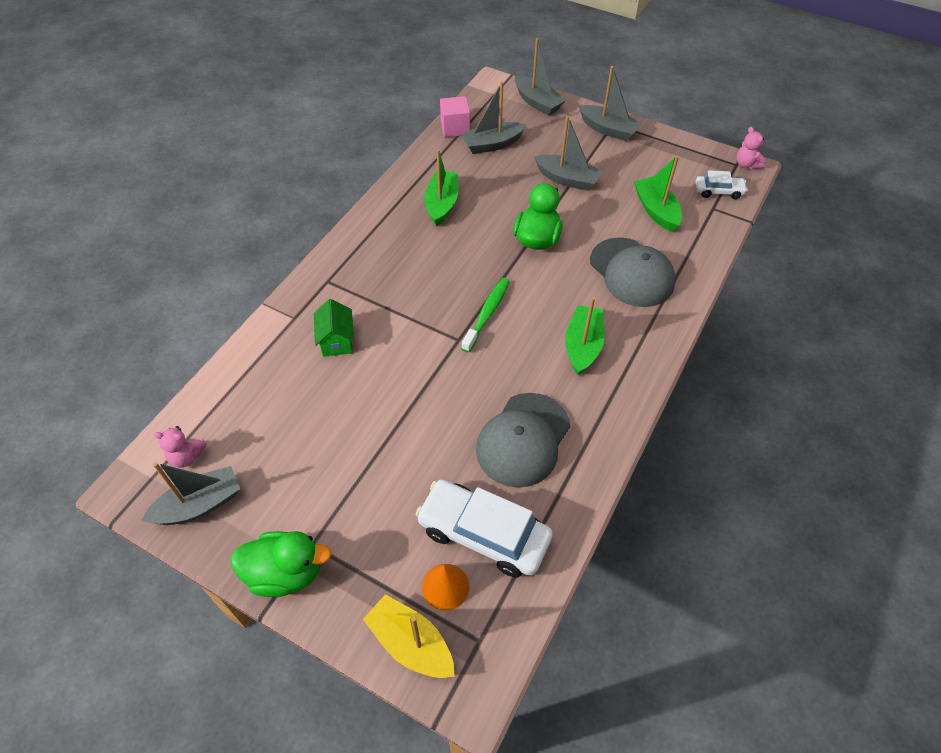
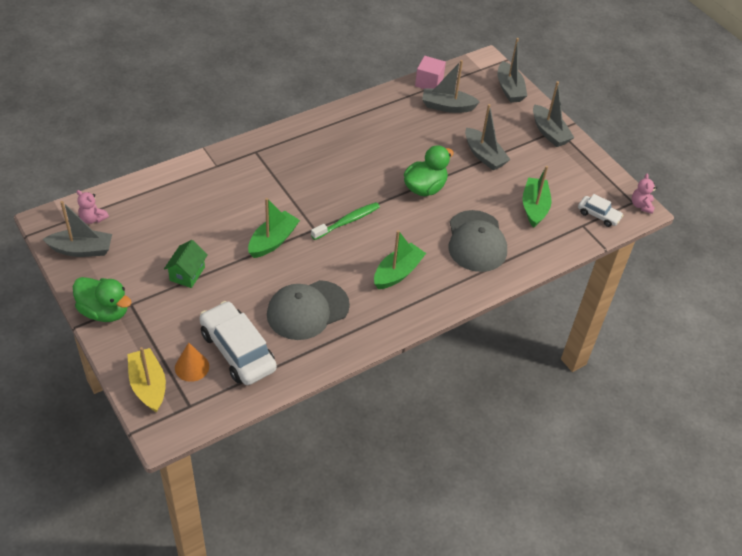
camera: 25 degrees right, 5 degrees down
(337, 340) = (233, 192): green house -> green house (187, 274)
(442, 204) = (375, 134): green boat -> green boat (273, 241)

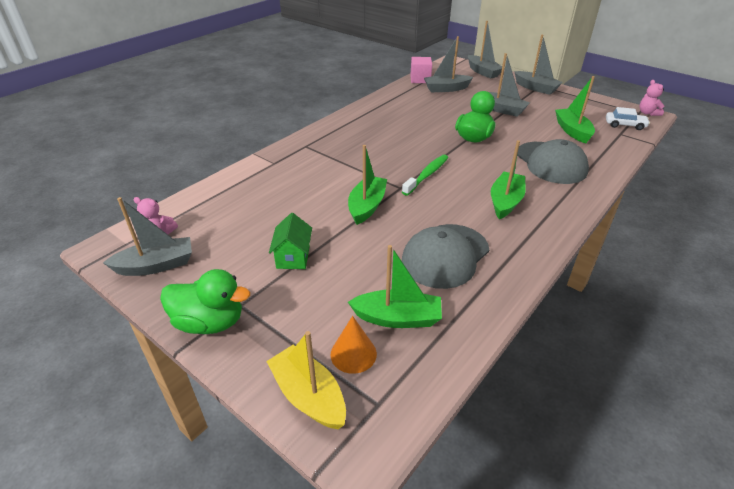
camera: 15 degrees left, 10 degrees down
(238, 351) = (397, 318): white car -> green boat

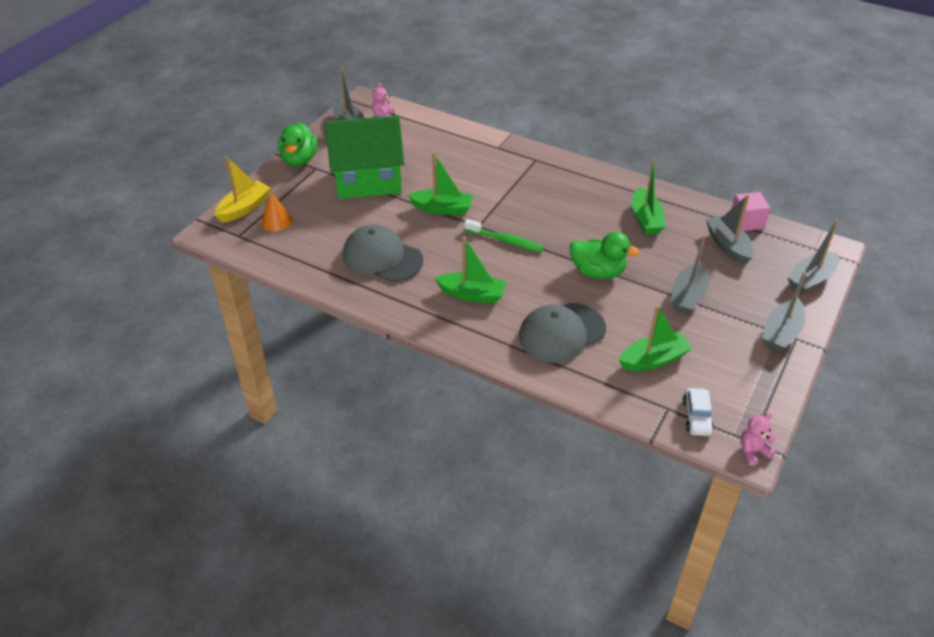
camera: 80 degrees right, 5 degrees up
(293, 257) = (368, 181): green house -> green house, size x2.28
(397, 318) = (309, 237): green boat -> green boat (646, 219)

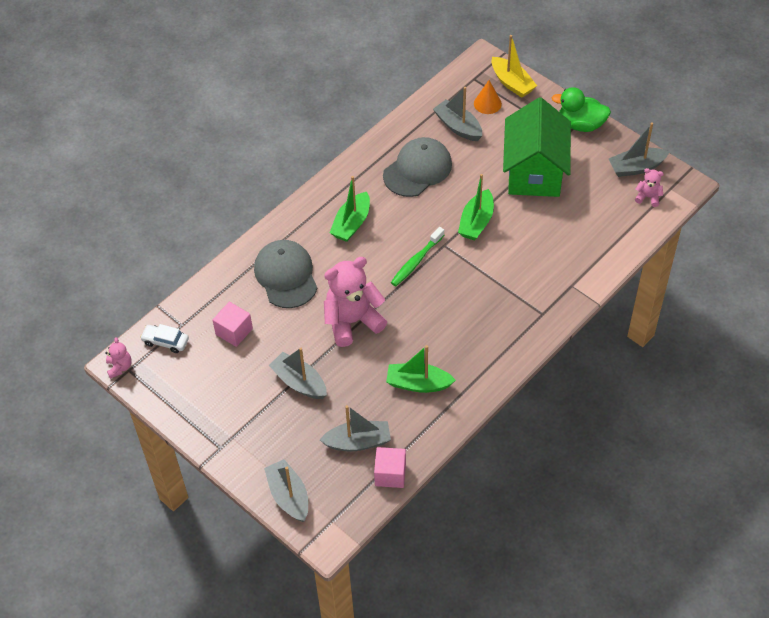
camera: 105 degrees right, 10 degrees up
(598, 272) = (352, 321): green duck -> pink teddy bear
(653, 360) = (234, 331): green boat -> pink cube
(781, 333) = (230, 439): grey boat -> grey boat (458, 126)

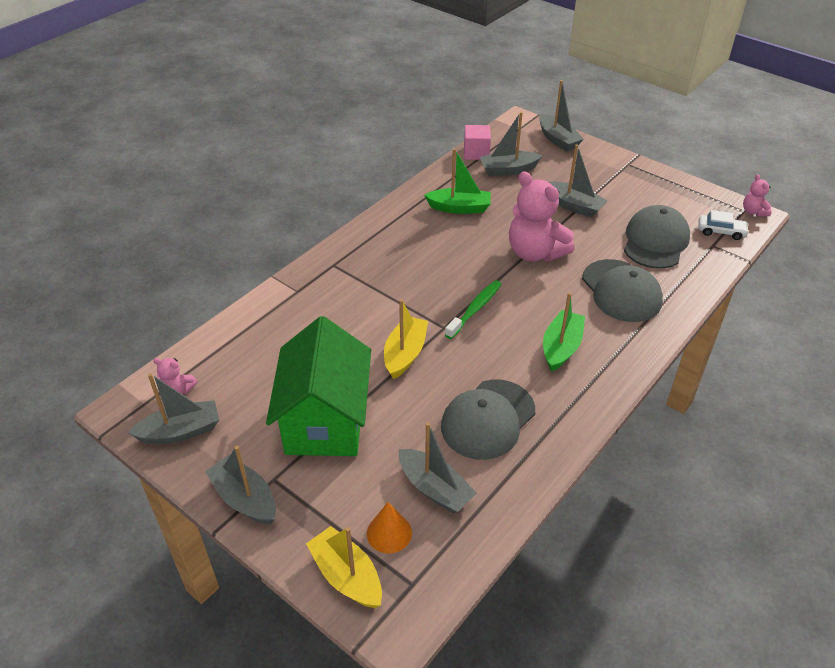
camera: 175 degrees right, 10 degrees down
(234, 331) = (655, 241): pink cube -> grey cap
(352, 321) = (535, 252): pink teddy bear -> pink teddy bear turned 75 degrees clockwise
(476, 222) = (405, 353): green boat -> yellow boat
(581, 124) = (245, 498): green duck -> grey boat

